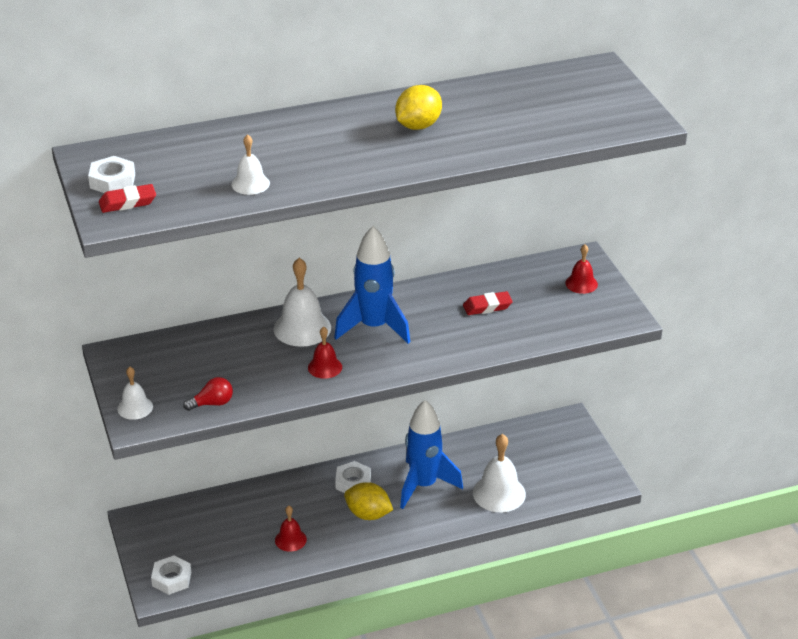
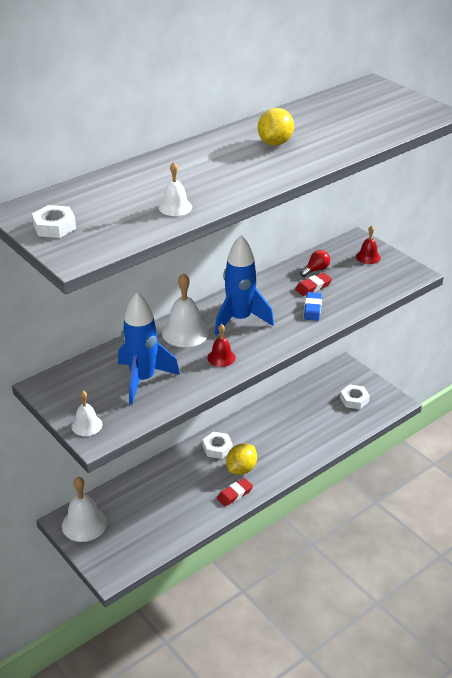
camera: 20 degrees left, 0 degrees up
(128, 203) = (80, 241): red eraser -> red eraser (235, 494)
(171, 579) = (116, 560): white nut -> white nut (354, 400)
(212, 403) = (149, 406): red light bulb -> red light bulb (316, 270)
(290, 540) = (193, 504): red bell -> none
(368, 514) = (241, 469): yellow lemon -> yellow lemon turned 60 degrees counterclockwise
(424, 485) = (270, 437): blue rocket -> blue rocket (143, 380)
(468, 334) = (312, 309): none -> blue eraser
(499, 493) = (326, 429): white bell -> white bell (84, 524)

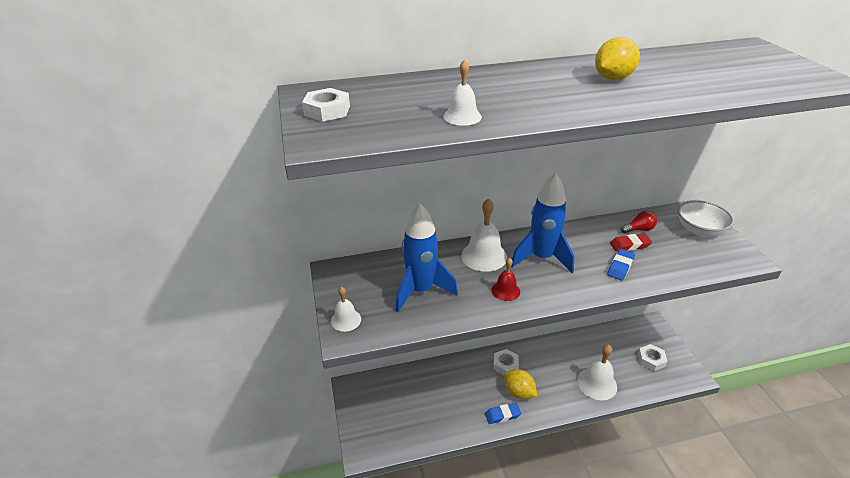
camera: 25 degrees right, 0 degrees up
(84, 524) = (364, 395): white bell -> white bell (597, 383)
(235, 494) = (502, 415): red eraser -> blue eraser
(241, 469) = (518, 392): yellow lemon -> yellow lemon turned 75 degrees clockwise
(368, 257) = (699, 230): red bell -> white bowl

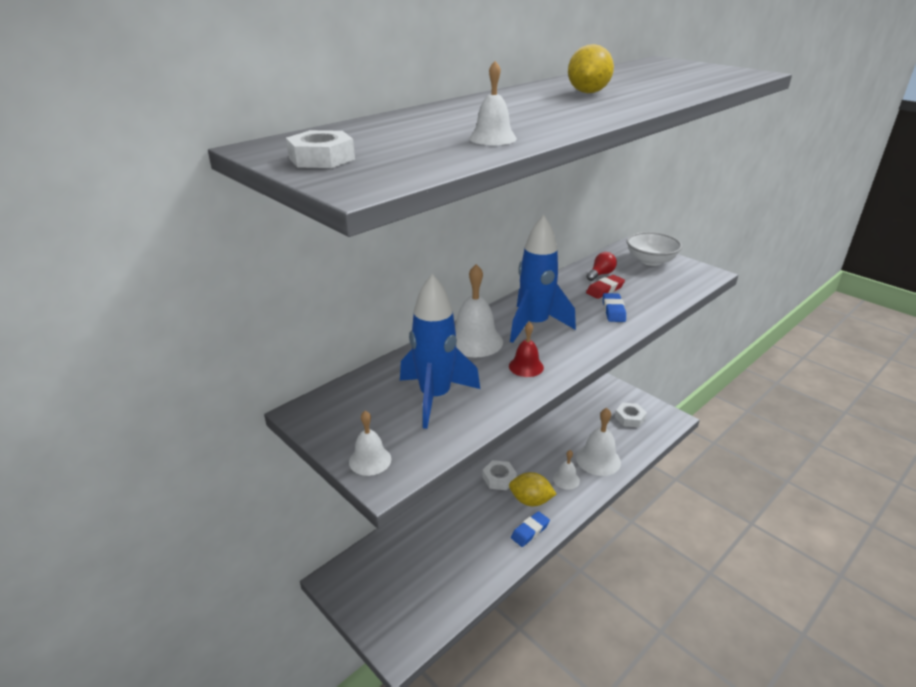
camera: 30 degrees left, 5 degrees down
(558, 388) = (566, 479): none -> white bell

